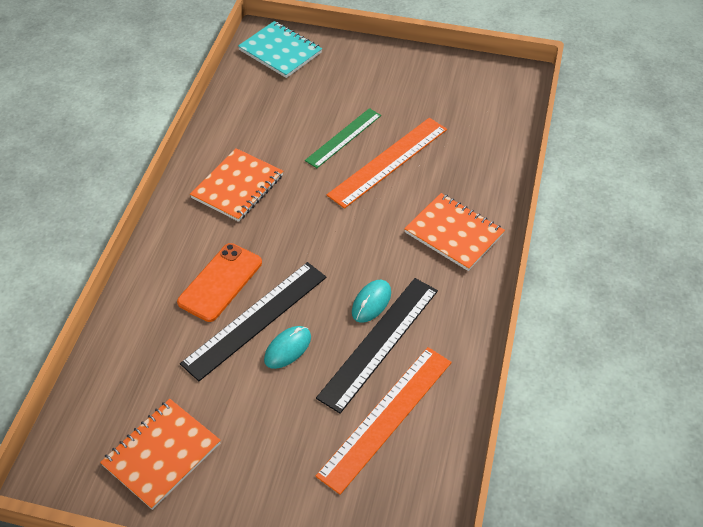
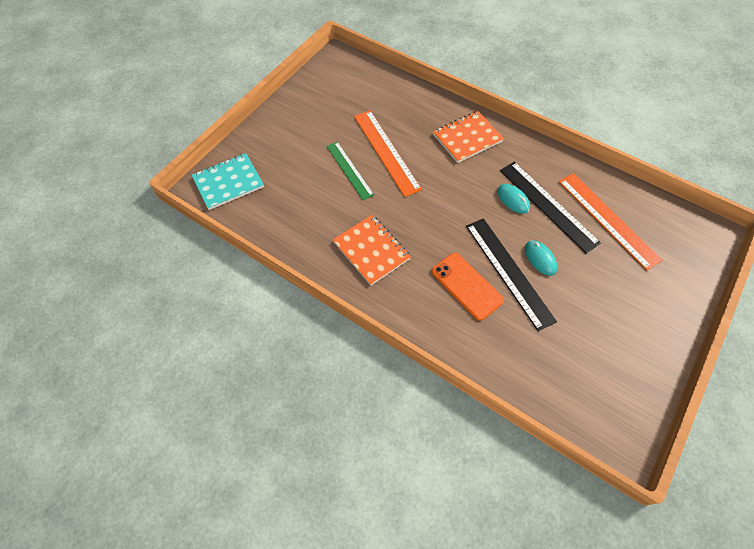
camera: 70 degrees left, 10 degrees up
(162, 454) = (615, 361): orange notebook -> none

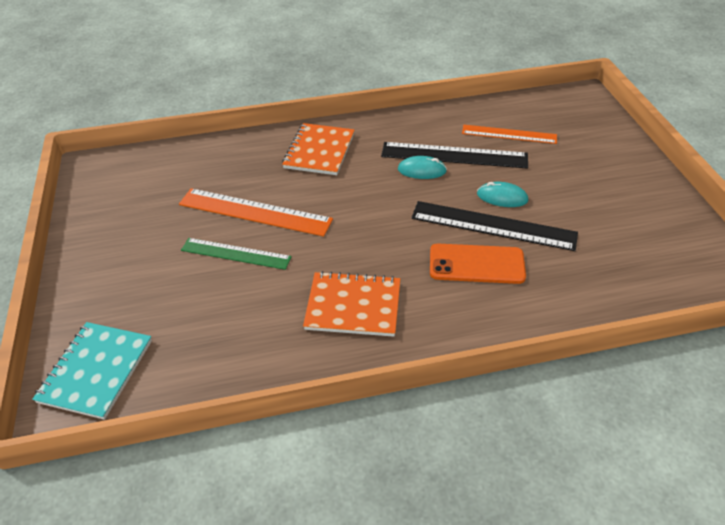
camera: 45 degrees left, 15 degrees down
(607, 219) = (509, 134): orange ruler -> orange ruler, size x0.67

